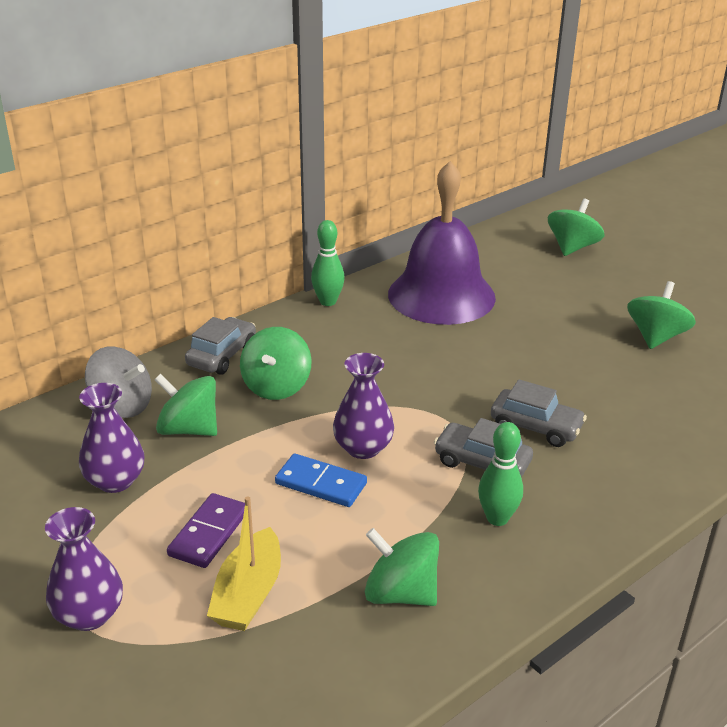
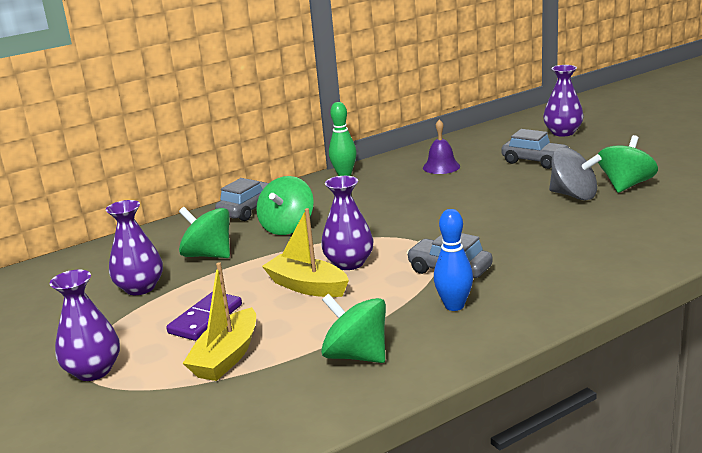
camera: 10 degrees right, 10 degrees down
(122, 405) = (160, 242): grey spinning top -> grey spinning top (574, 195)
(321, 484) = (307, 286): blue domino -> yellow boat
(441, 295) = (441, 167): purple bell -> purple bell, size x0.41
(497, 518) = (454, 306): green bowling pin -> blue bowling pin
(536, 427) = (503, 246): grey car -> grey car (535, 161)
(572, 247) = (563, 132): green spinning top -> purple vase

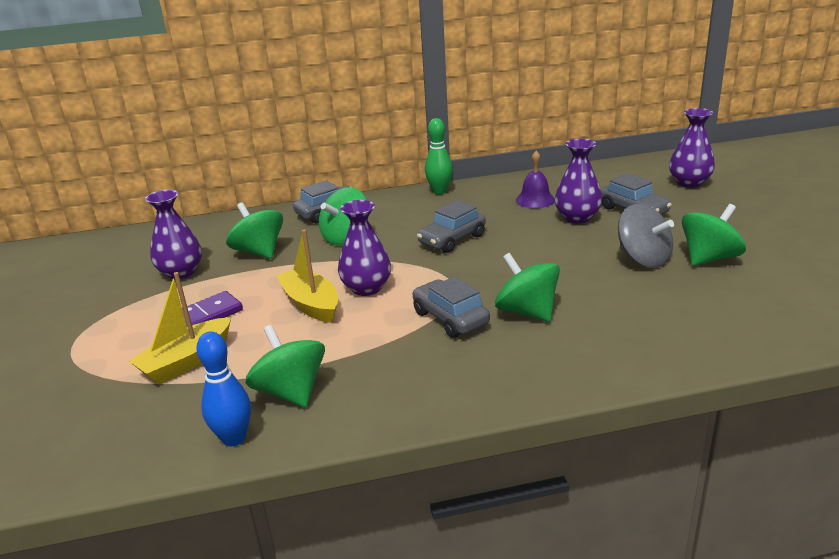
camera: 20 degrees right, 5 degrees up
(93, 371) = (80, 346): purple vase -> purple vase (577, 218)
(393, 211) = (452, 240): none -> grey car
(454, 306) = (422, 360): blue bowling pin -> blue bowling pin (234, 438)
(511, 252) = (527, 312): none -> green spinning top

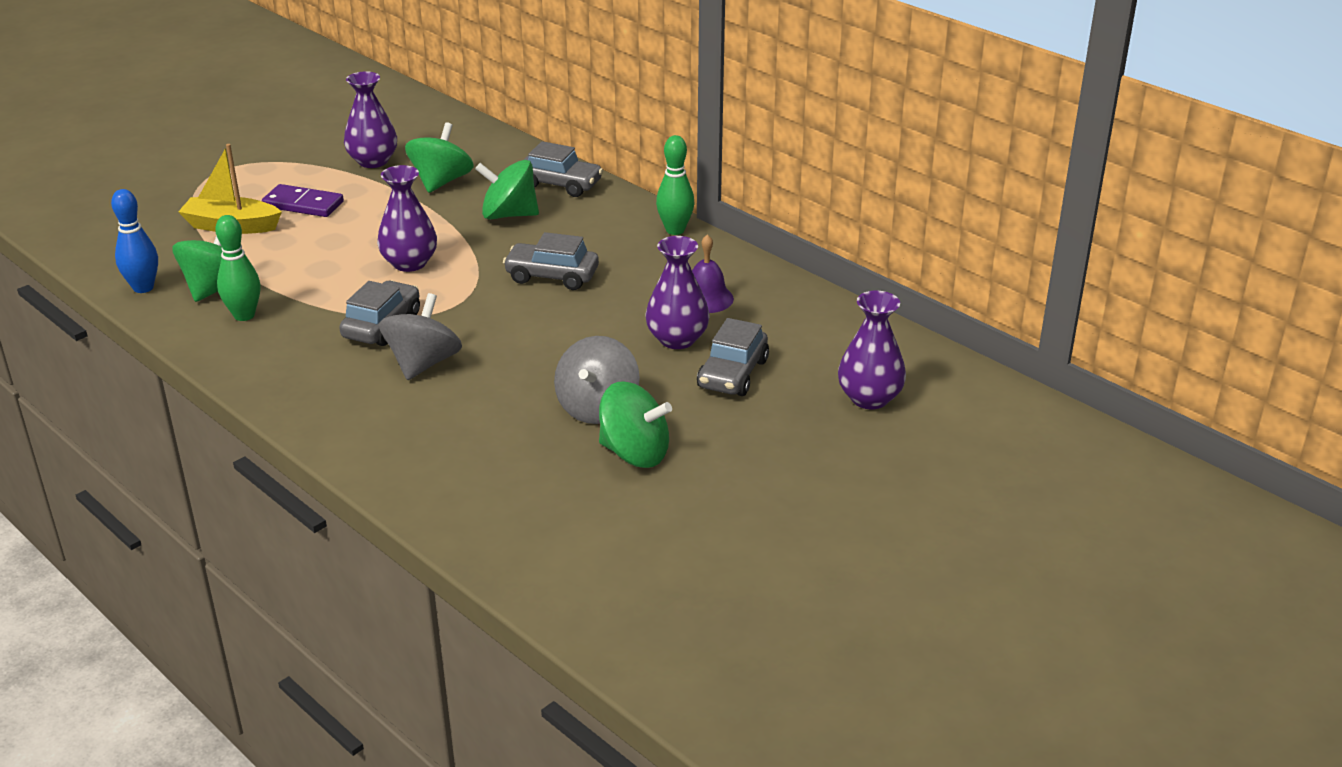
camera: 55 degrees right, 5 degrees up
(311, 304) = (359, 246): yellow boat -> none
(359, 384) = (244, 315): none -> green bowling pin
(527, 312) = (423, 363): green spinning top -> grey spinning top

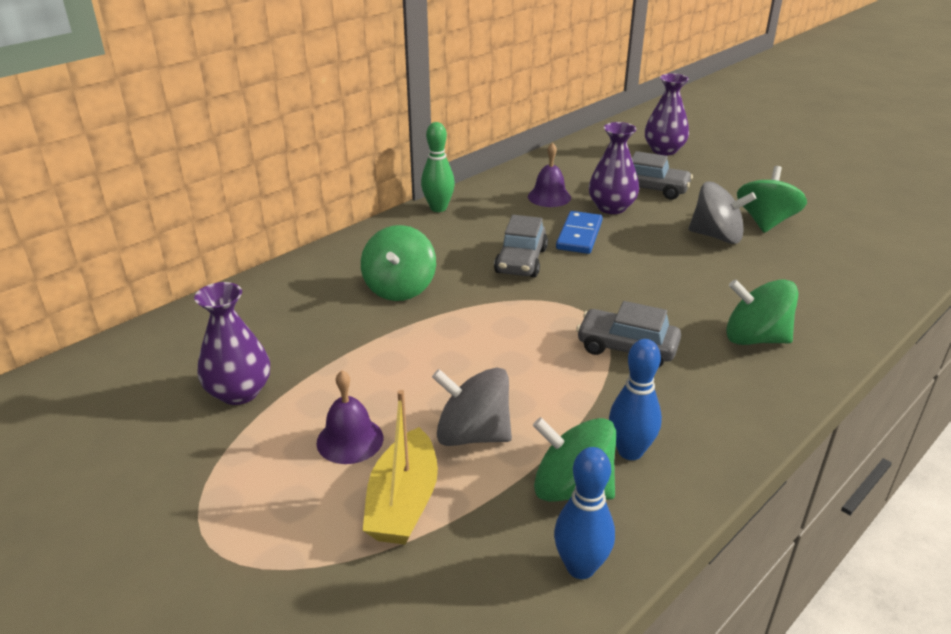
camera: 90 degrees left, 0 degrees up
(244, 315) = (630, 451): green bowling pin -> blue bowling pin
(303, 204) = (350, 440): purple domino -> purple bell
(409, 263) = (500, 341): purple vase -> none
(423, 363) = (685, 318): grey spinning top -> grey spinning top (472, 434)
(441, 182) = (313, 335): green spinning top -> green spinning top (755, 338)
(560, 184) = (339, 263): grey car -> none
(606, 313) = (579, 235): none -> blue domino

